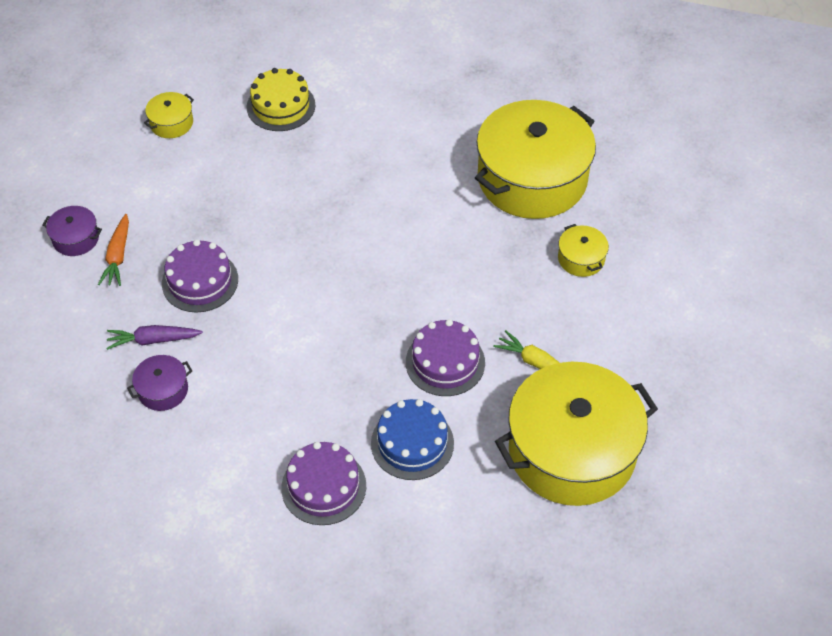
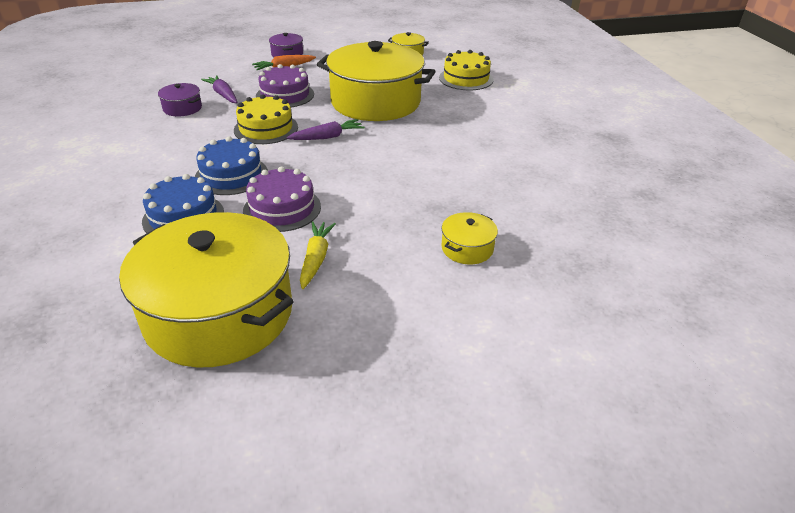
camera: 60 degrees right, 15 degrees down
(274, 325) = (266, 128): none -> yellow cake
(323, 486) = (120, 189): purple cake -> none
(331, 279) = (327, 137): none -> purple carrot
(357, 384) = (231, 175): none -> blue cake
(532, 178) = (529, 194): yellow pot -> yellow pot (375, 102)

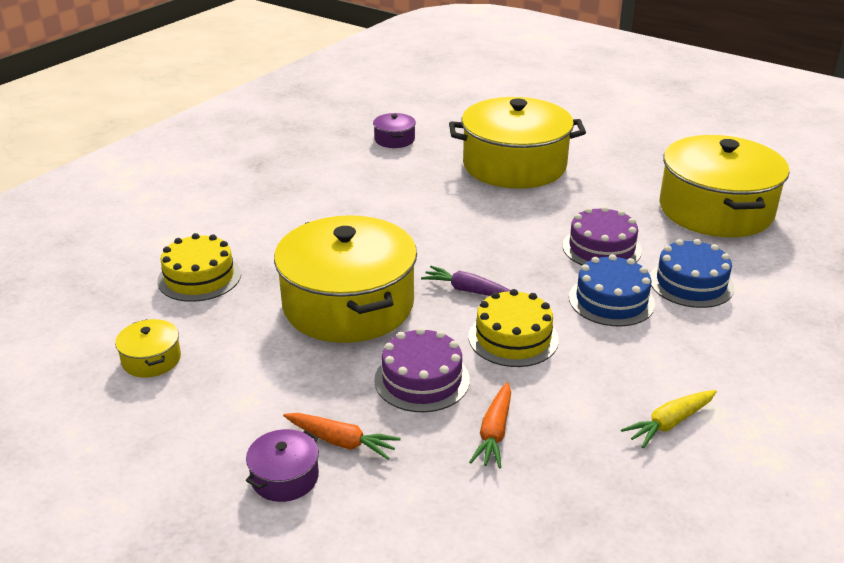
camera: 130 degrees left, 5 degrees down
(182, 108) = (574, 437): purple pot -> purple pot (394, 139)
(223, 95) = (494, 432): purple carrot -> orange carrot
(316, 259) = (619, 206): yellow carrot -> yellow carrot (669, 423)
(467, 248) = (514, 165): yellow pot -> yellow pot, size x2.44

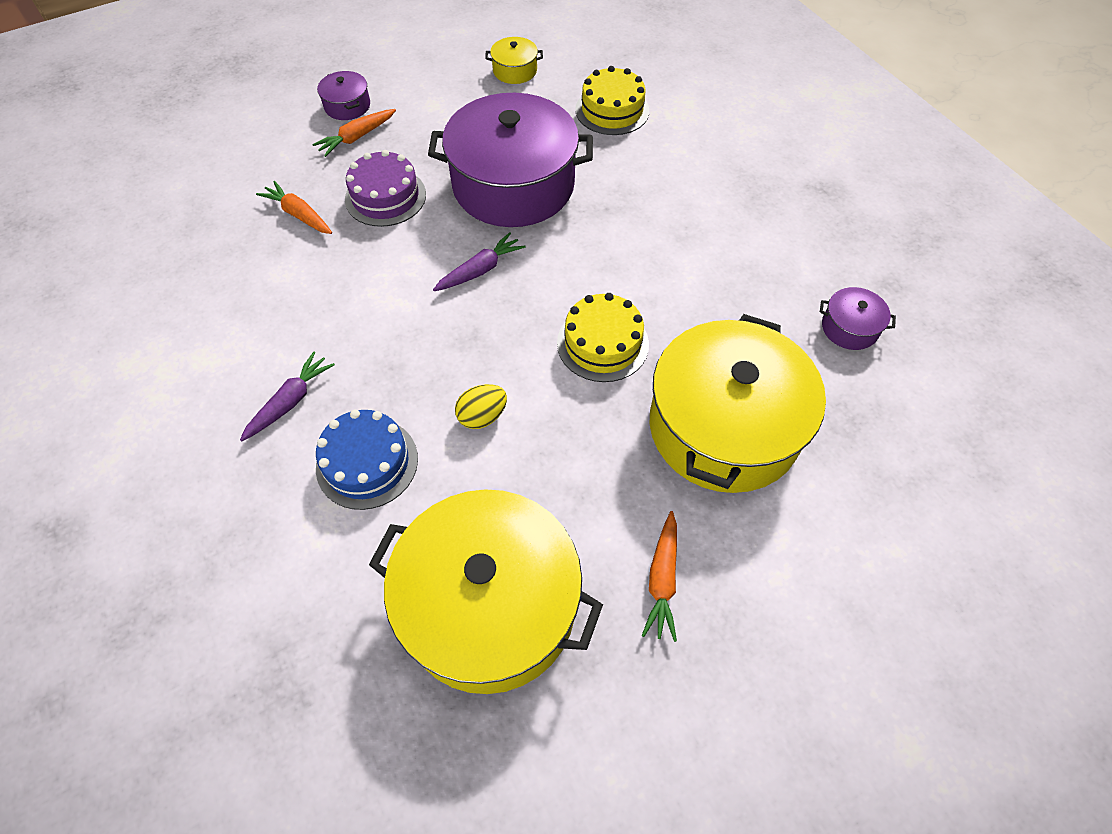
camera: 115 degrees right, 25 degrees up
(348, 304) = (513, 185): yellow pot -> purple pot
(513, 338) = (392, 272): yellow cake -> yellow cake (602, 343)
(601, 248) = (482, 416): purple cake -> yellow egg
(611, 300) = (390, 372): blue cake -> none
(633, 165) = (662, 580): none -> orange carrot
(669, 423) = (217, 322): yellow carrot -> none
(690, 340) = (290, 402): none -> purple carrot

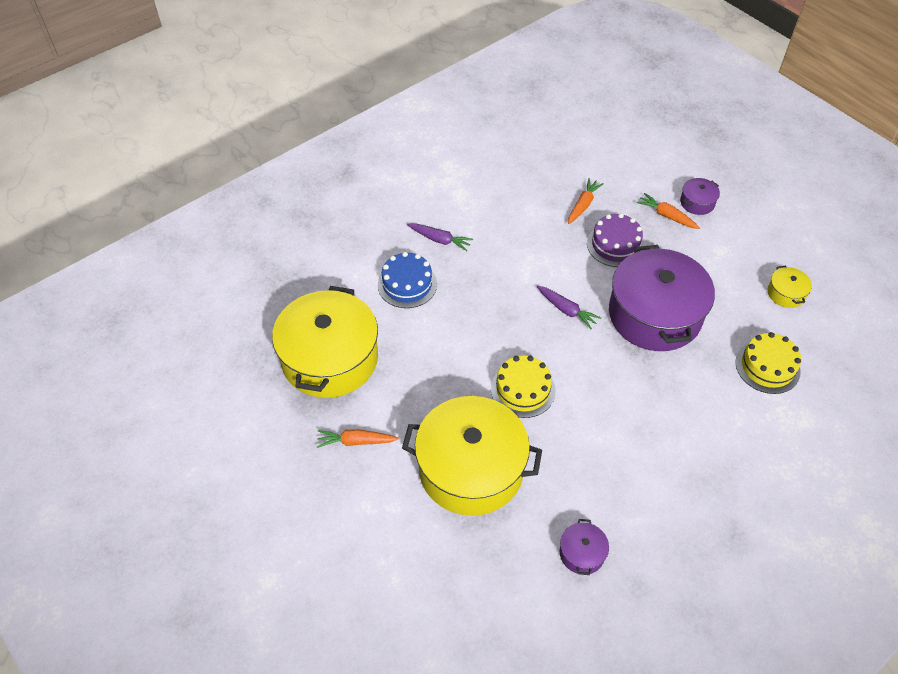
camera: 80 degrees right, 5 degrees down
(482, 416) = (450, 333): yellow egg -> none

